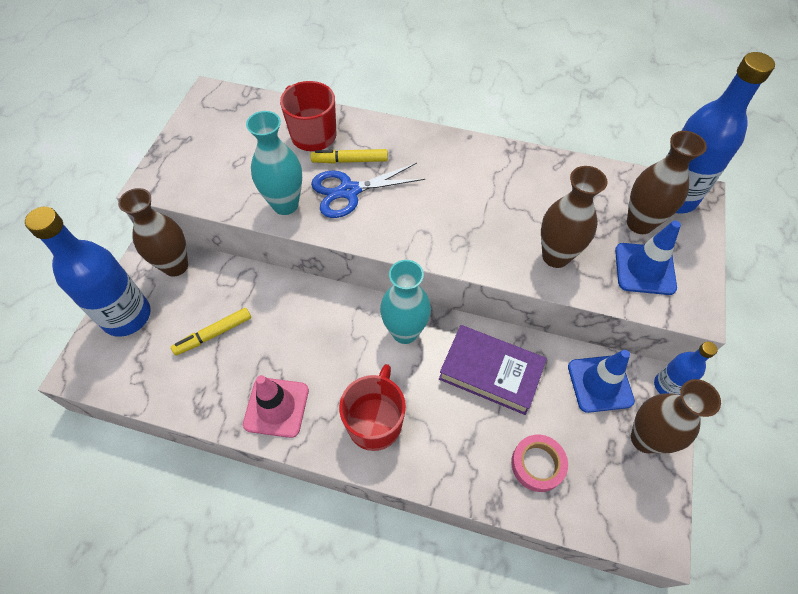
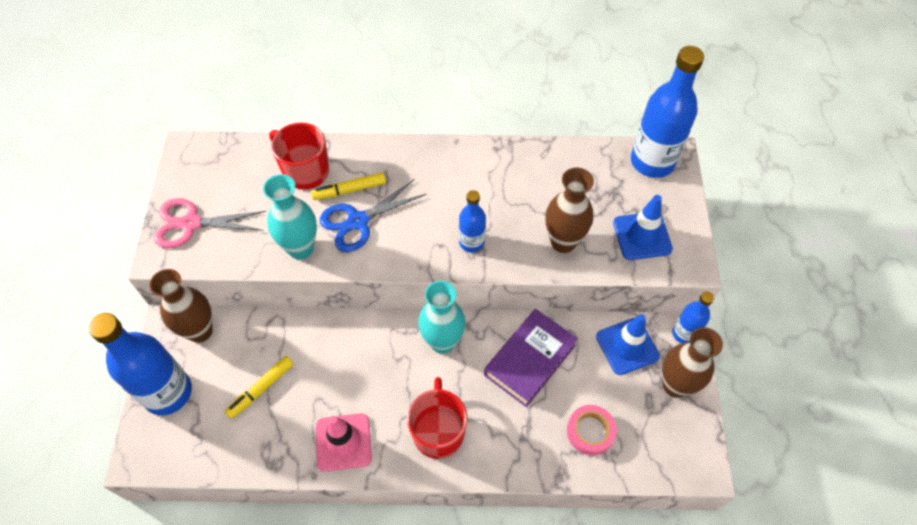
camera: 15 degrees left, 0 degrees up
(190, 160) = (190, 224): none -> pink scissors
(458, 236) = (471, 242): none -> blue bottle
(490, 372) = (530, 360): purple book -> purple book turned 60 degrees counterclockwise
(640, 223) = (629, 194): brown vase -> none

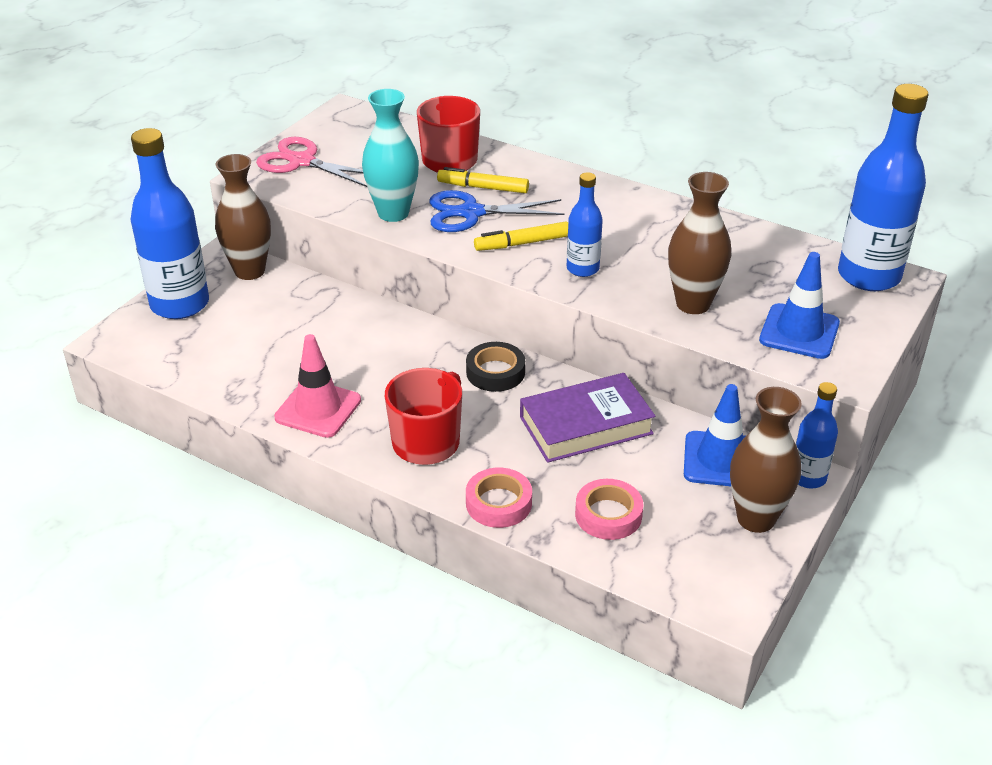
camera: 30 degrees right, 20 degrees down
(261, 389) = (271, 336): yellow marker -> yellow marker (522, 243)
(442, 342) = (495, 372): turquoise vase -> black tape
(518, 460) = (498, 503): none -> pink tape

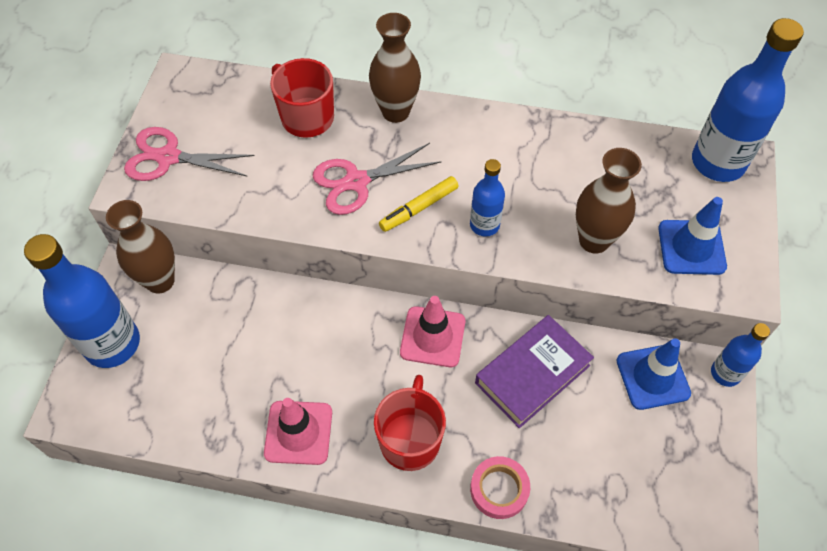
camera: 20 degrees left, 20 degrees up
(393, 213) = (286, 203): turquoise vase -> none
(470, 213) = (356, 182): blue scissors -> pink scissors
(483, 188) = (353, 145): yellow marker -> none
(495, 372) = (432, 337): black tape -> pink traffic cone
(608, 515) = (591, 470): pink tape -> none
(756, 519) = (704, 433): brown vase -> brown vase (395, 112)

